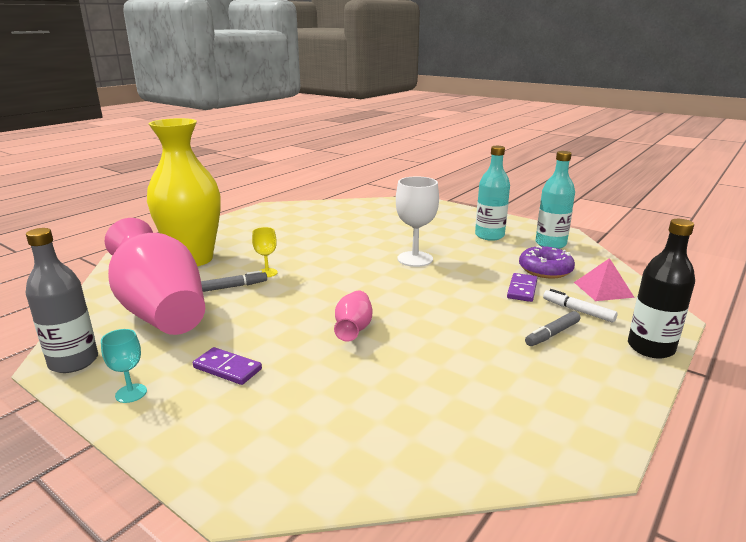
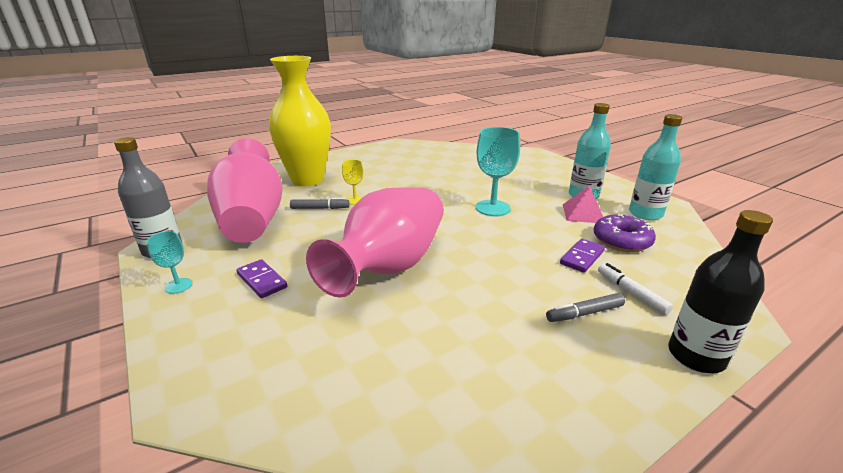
camera: 20 degrees right, 5 degrees up
(354, 328) = (390, 266): pink vase -> pink vase, size x2.29
(415, 259) = (492, 208): white goblet -> turquoise goblet
(603, 289) = (677, 274): pink pyramid -> pink pyramid (583, 213)

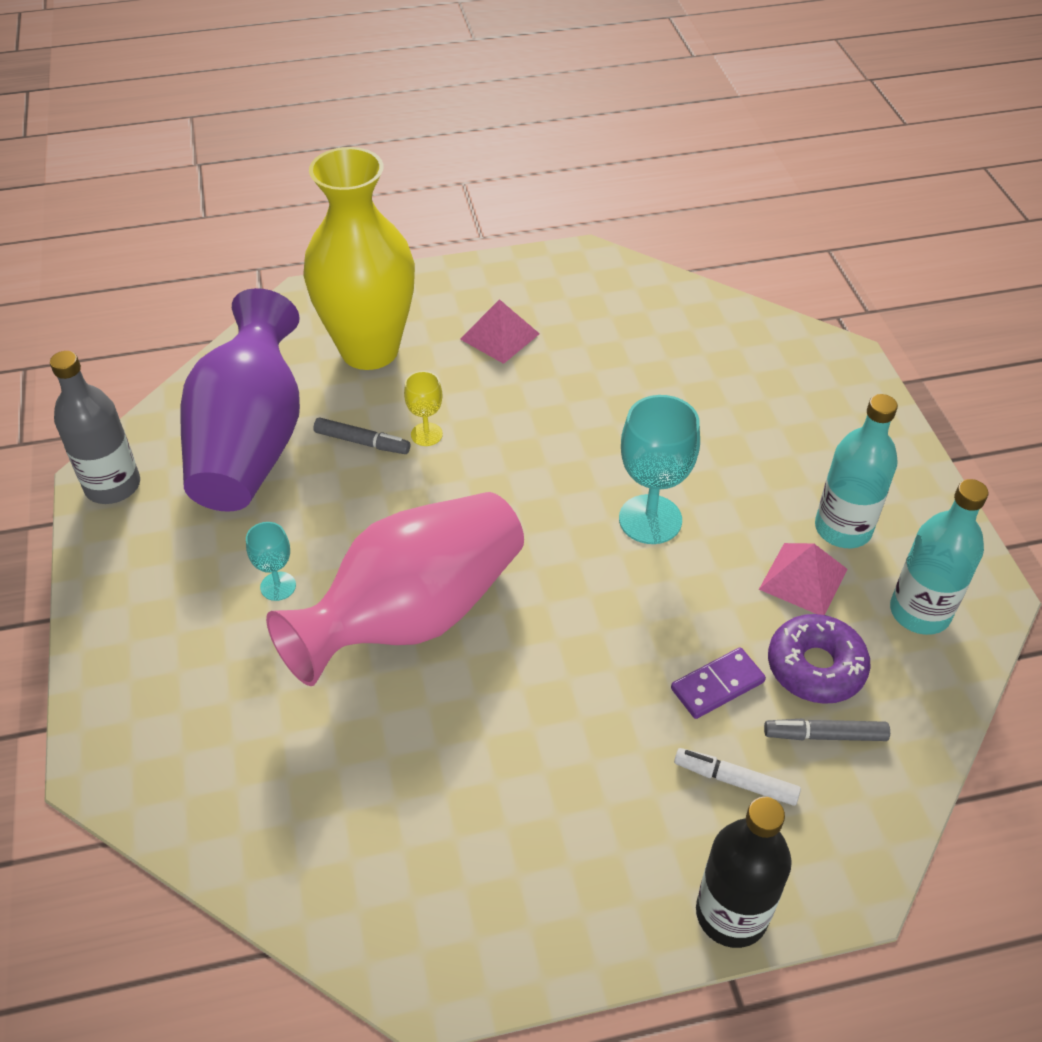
camera: 20 degrees right, 20 degrees up
(178, 286) = (122, 571): turquoise goblet -> turquoise goblet (278, 586)
(252, 219) = (250, 443): pink vase -> purple vase
(262, 280) = (229, 593): purple domino -> none
(373, 167) = (500, 336): none -> pink pyramid
(584, 313) = (636, 795): grey marker -> grey marker (825, 735)
(631, 293) = (735, 781): white marker -> white marker turned 60 degrees counterclockwise

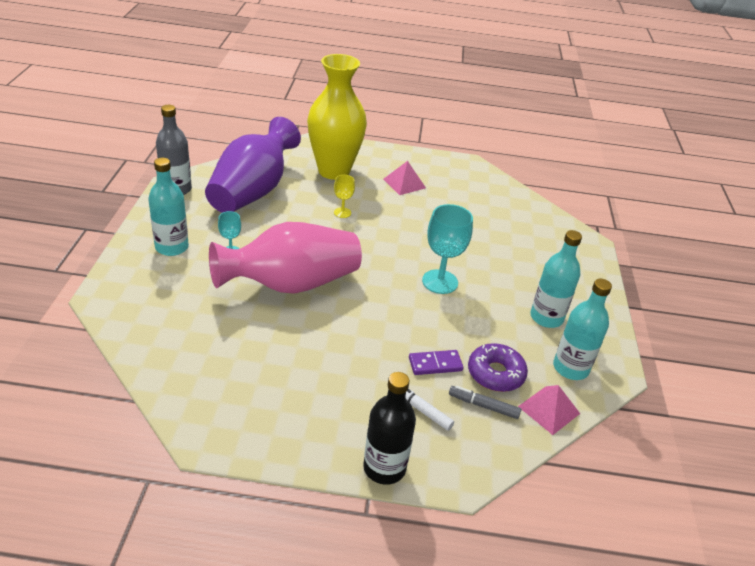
camera: 15 degrees right, 10 degrees down
(169, 614) = (172, 247): none -> turquoise bottle
(362, 442) = (308, 206): grey marker -> none
(803, 579) = (511, 333): pink pyramid -> pink pyramid (549, 410)

